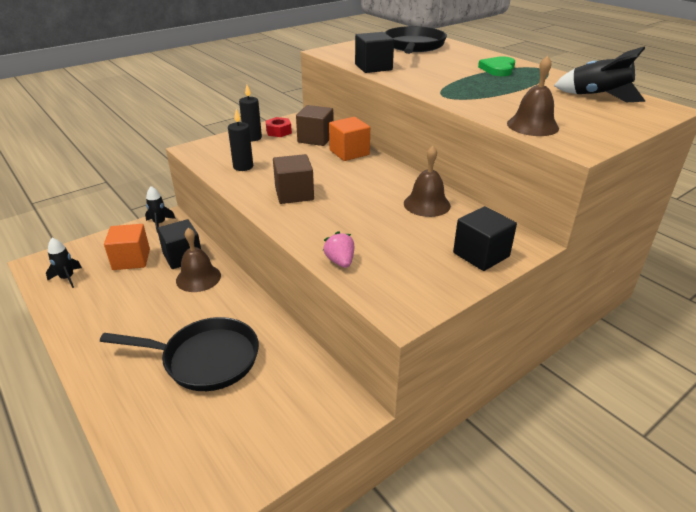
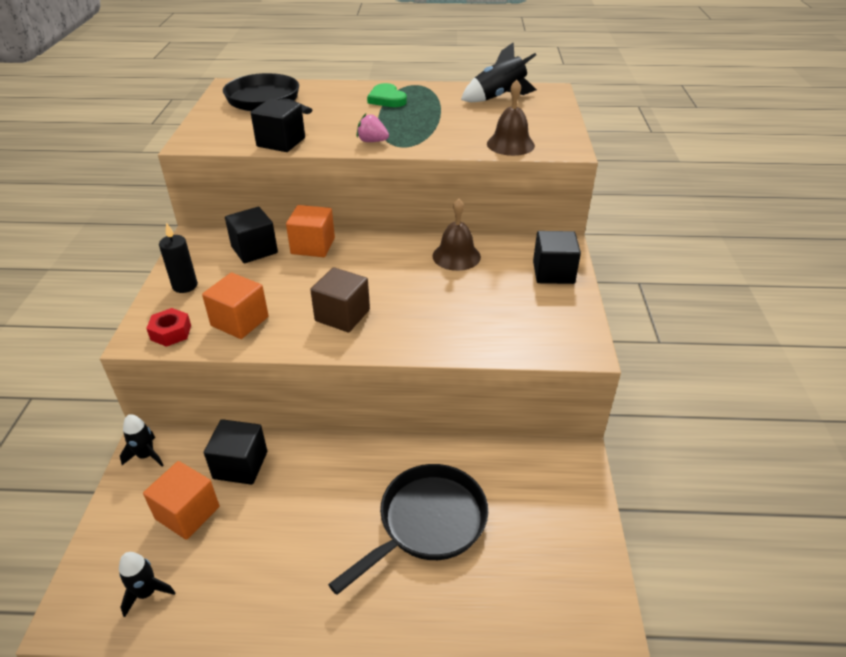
camera: 50 degrees left, 5 degrees up
(198, 278) = (294, 469): brown bell -> none
(243, 167) = (240, 321): black candle -> orange cube
(278, 131) = (200, 263): red nut -> red nut (171, 332)
(315, 139) = (254, 250): brown cube -> black cube
(340, 261) = (485, 345): pink strawberry -> pink strawberry (372, 141)

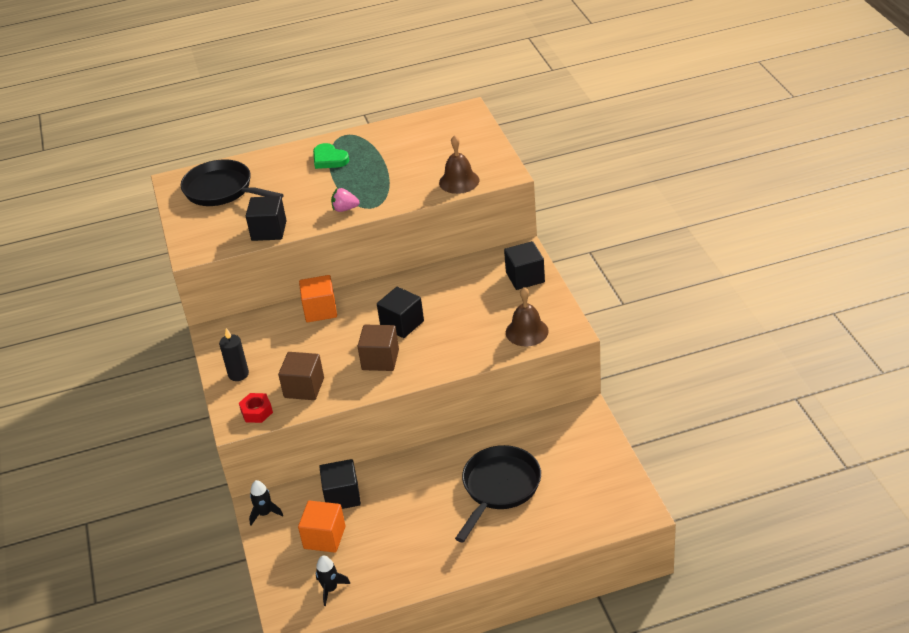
camera: 15 degrees left, 0 degrees up
(240, 321) = (304, 388): orange cube -> brown cube
(254, 250) = (273, 328): black cube -> black cube (402, 324)
(456, 256) = (443, 285): brown bell -> brown bell (527, 331)
(498, 97) = (426, 131): black rocket -> none

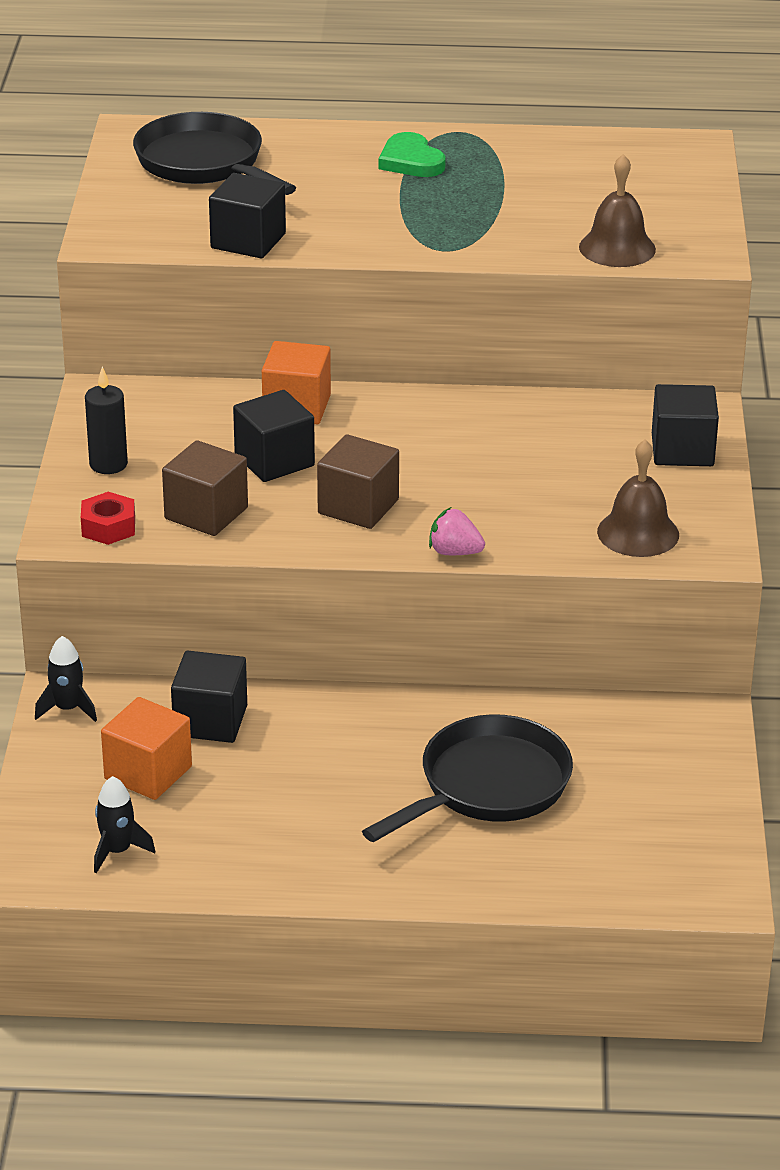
camera: 15 degrees right, 5 degrees down
(345, 209) = (395, 241): pink strawberry -> pink strawberry (454, 552)
(402, 324) = (425, 464): black cube -> black cube (274, 461)

